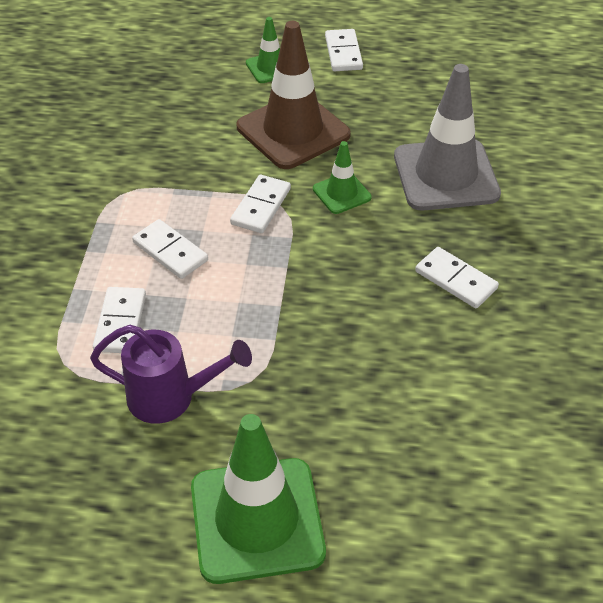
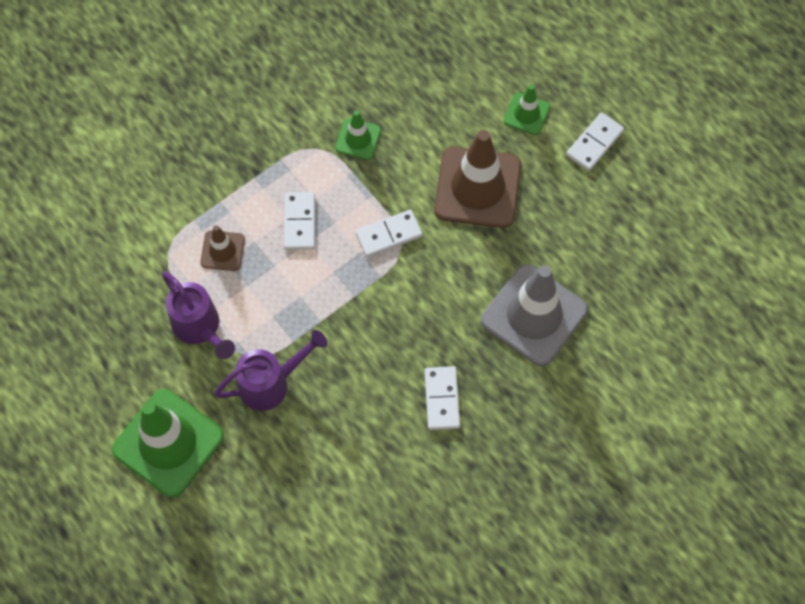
camera: 45 degrees right, 20 degrees up
(120, 322) = (222, 251): white domino -> brown traffic cone
(295, 386) = (270, 383): none -> purple watering can
(341, 193) = (450, 269): green traffic cone -> green traffic cone (358, 139)

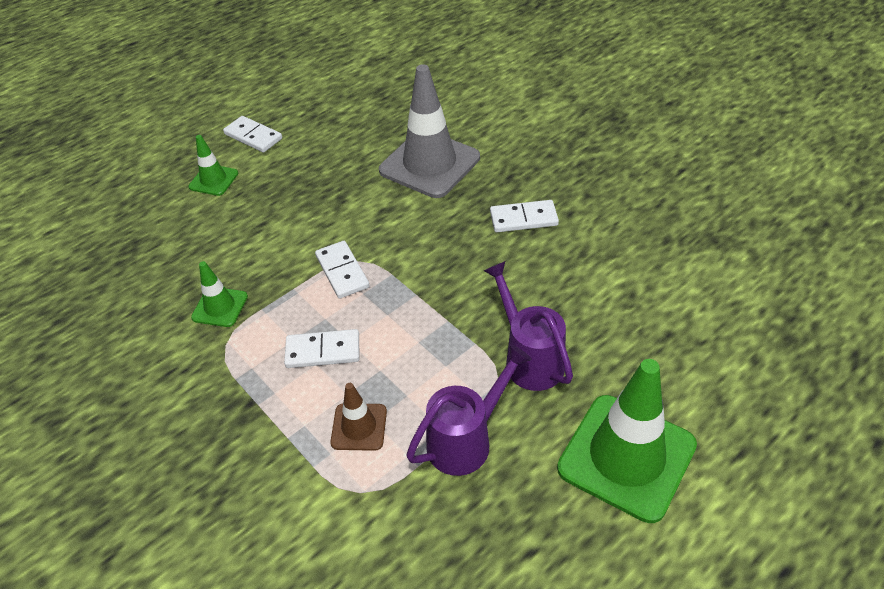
camera: 90 degrees left, 20 degrees down
(477, 188) = (292, 208): brown traffic cone -> none

